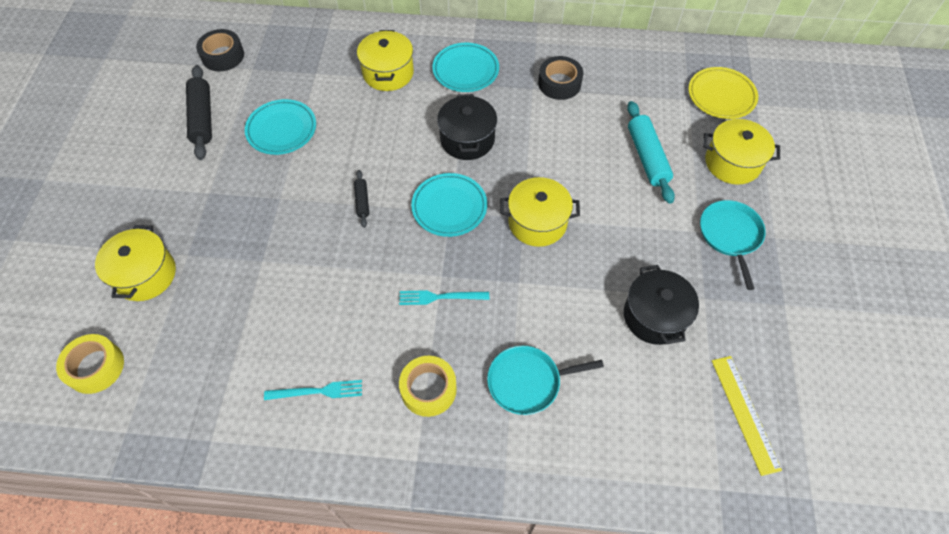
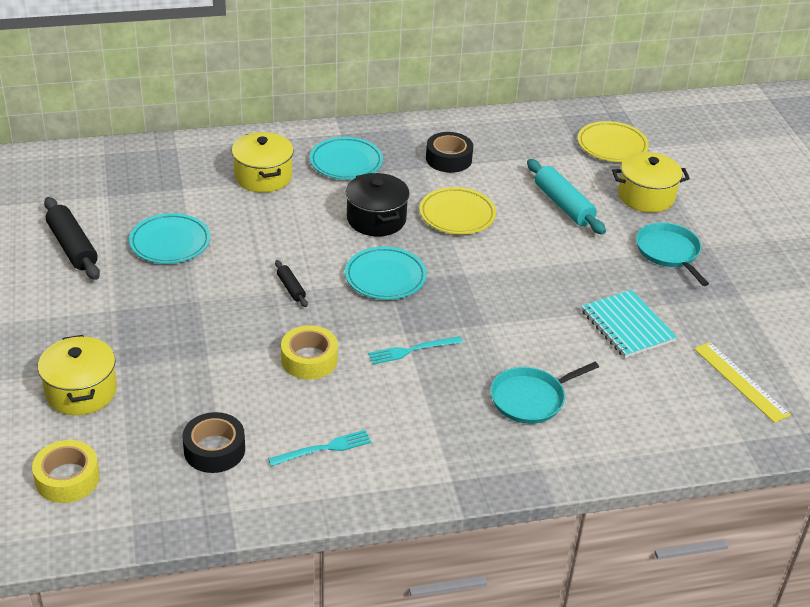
camera: 20 degrees left, 20 degrees down
(223, 56) = (66, 189): black tape -> black tape (214, 450)
(428, 389) = (436, 424): yellow tape -> yellow tape (309, 359)
(537, 222) = (480, 274): yellow pot -> none
(542, 149) = (457, 215): none -> yellow plate
(654, 316) = (627, 326): black pot -> turquoise notebook

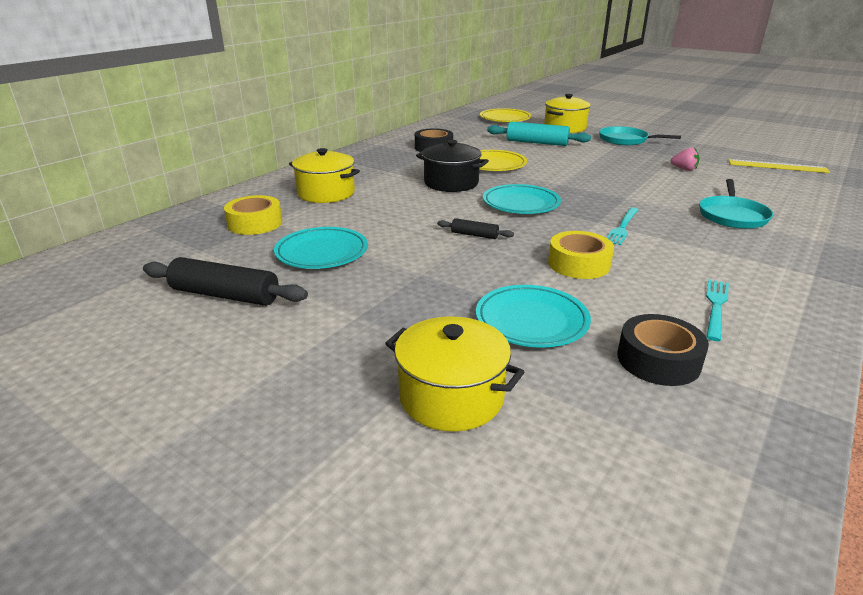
camera: 40 degrees left, 10 degrees down
(67, 478) = (605, 490): yellow tape -> yellow tape (255, 223)
(346, 162) = (372, 168): turquoise plate -> turquoise plate (531, 321)
(627, 326) = (684, 169): turquoise notebook -> pink strawberry

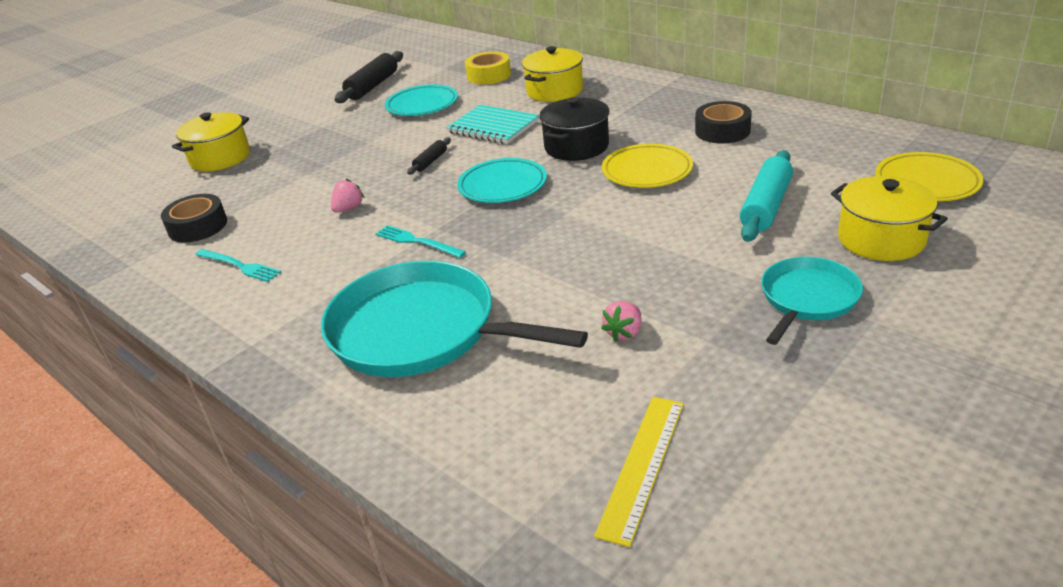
camera: 100 degrees right, 5 degrees up
(400, 213) = (493, 127): none -> turquoise notebook
(531, 321) = (276, 183): turquoise plate -> none
(578, 264) = (348, 208): yellow tape -> pink strawberry
(732, 215) = (421, 331): turquoise pan -> turquoise pan, size x1.80

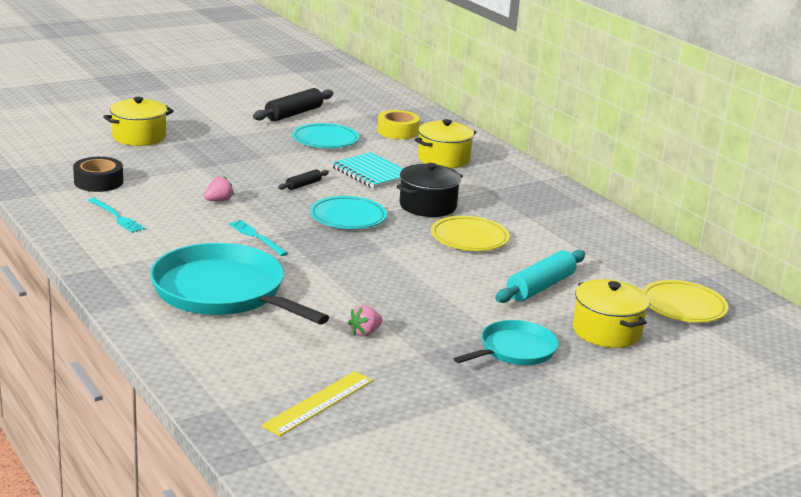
camera: 10 degrees right, 10 degrees down
(722, 131) = (556, 227): black tape -> none

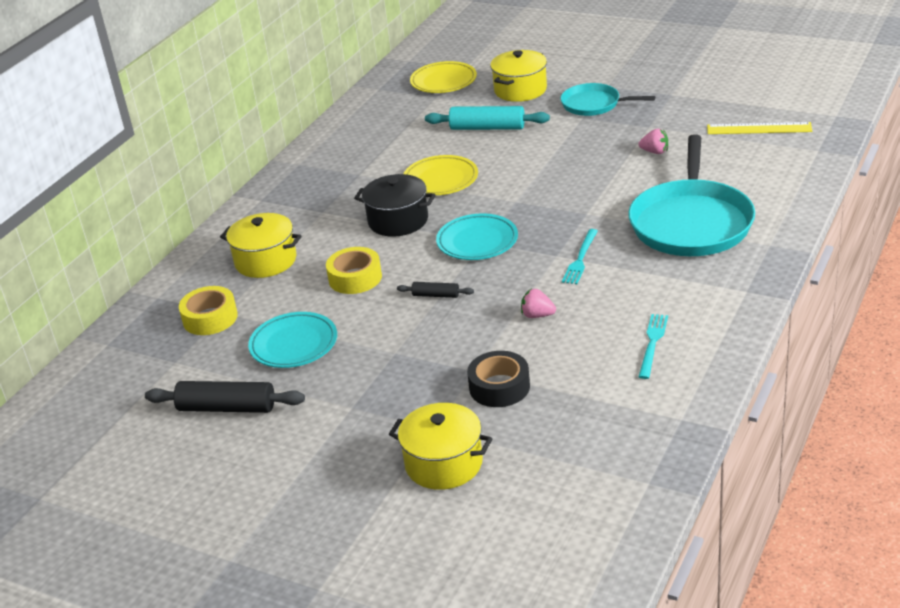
camera: 115 degrees left, 10 degrees up
(98, 182) = (598, 404): black tape -> black tape (499, 387)
(371, 173) = (355, 278): turquoise notebook -> yellow tape

